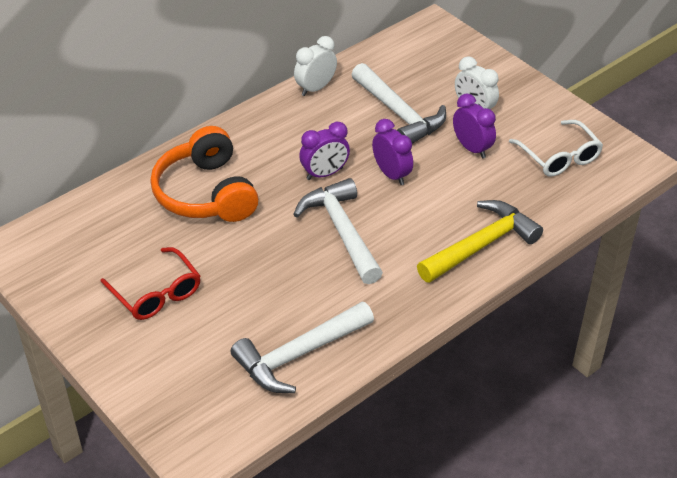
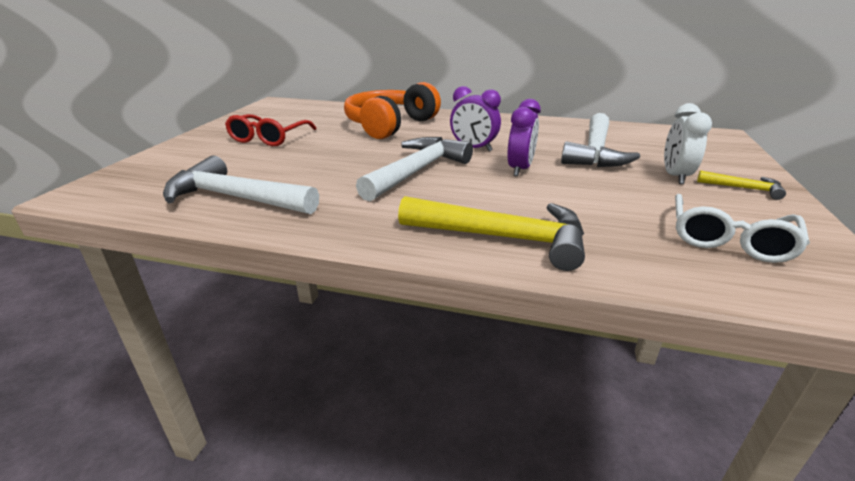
camera: 55 degrees right, 15 degrees down
(315, 88) = (555, 123): white clock -> none
(472, 148) = (626, 190): purple clock -> none
(516, 96) = (744, 188): none -> yellow hammer

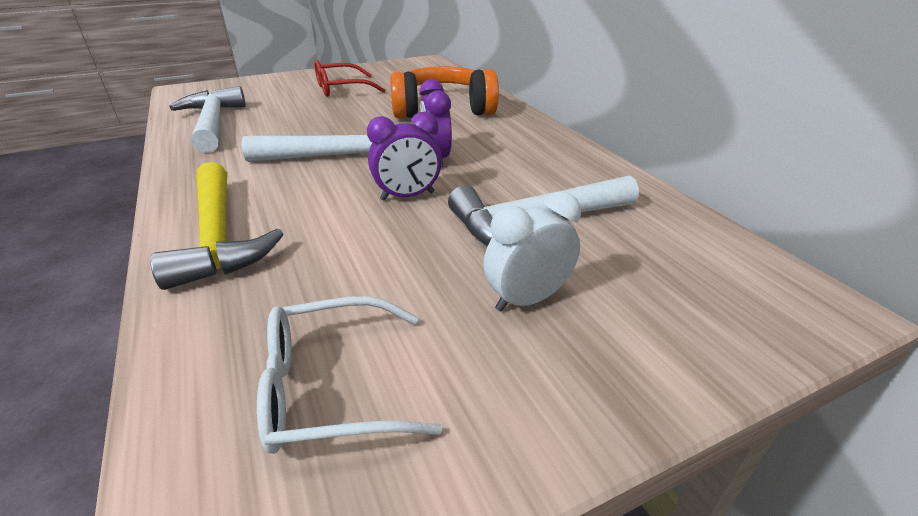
camera: 50 degrees right, 5 degrees up
(744, 188) = (560, 374): yellow hammer -> none

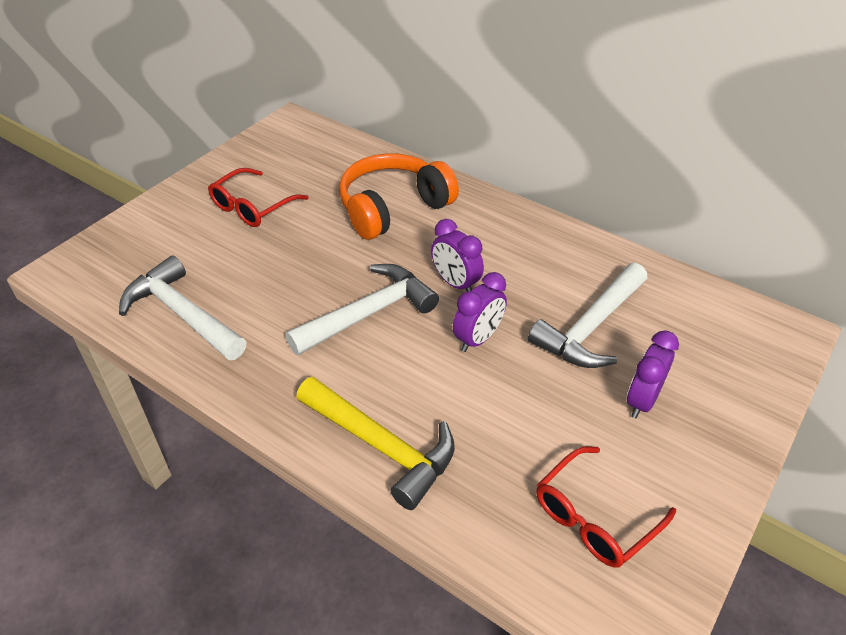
camera: 30 degrees left, 10 degrees up
(331, 387) = (594, 517): white glasses -> red glasses
(527, 299) = (642, 400): white clock -> purple clock

